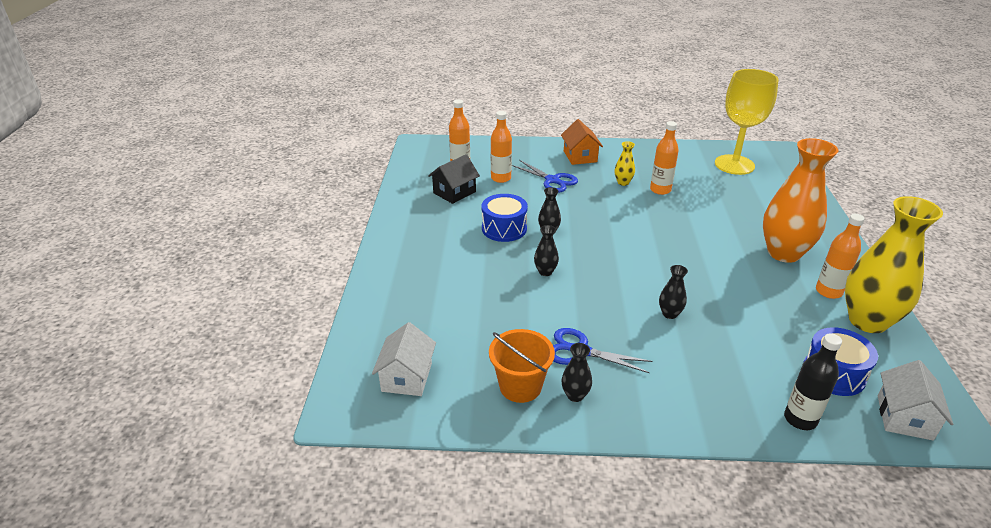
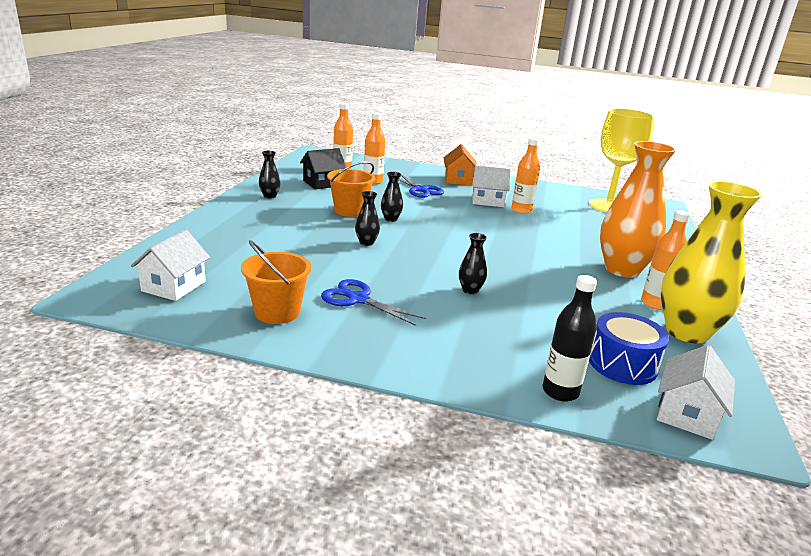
camera: 10 degrees right, 10 degrees down
(504, 228) = (350, 211): blue drum -> orange bucket
(575, 395) = (327, 328): black vase -> black vase (270, 196)
(623, 182) = (487, 201): yellow vase -> white house

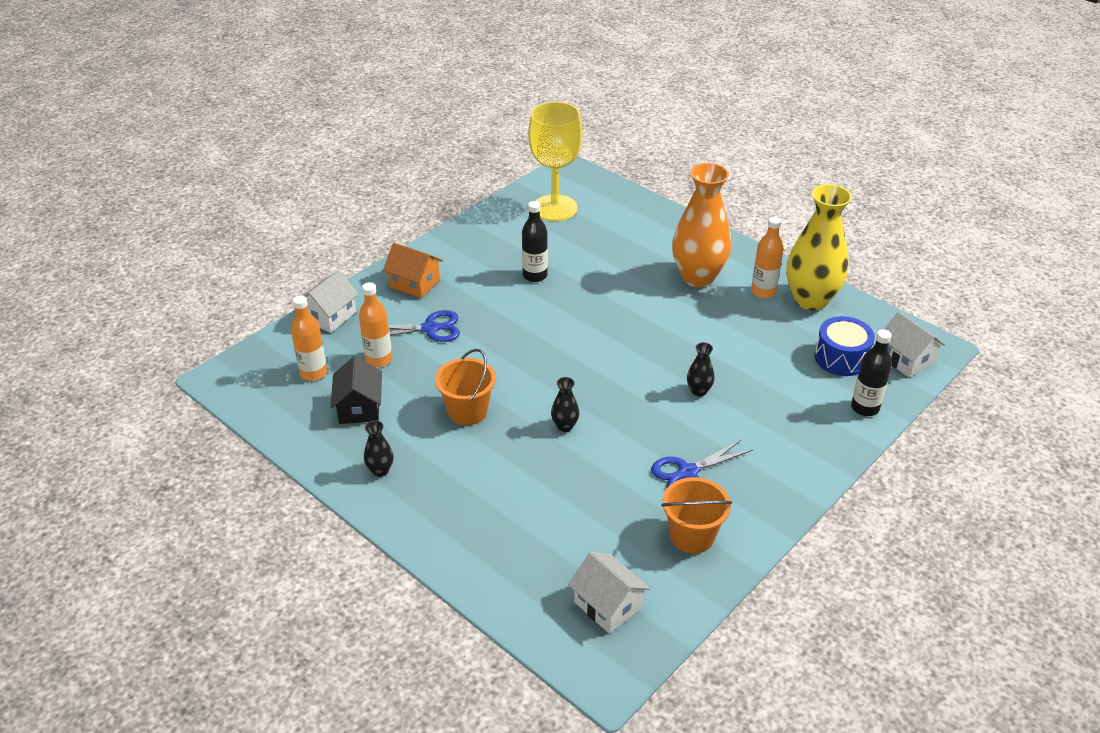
camera: 60 degrees left, 15 degrees up
(390, 219) = (509, 385): black vase -> none
(487, 201) = (494, 288): white house -> white house (330, 316)
(521, 210) = (535, 275): orange bottle -> black bottle

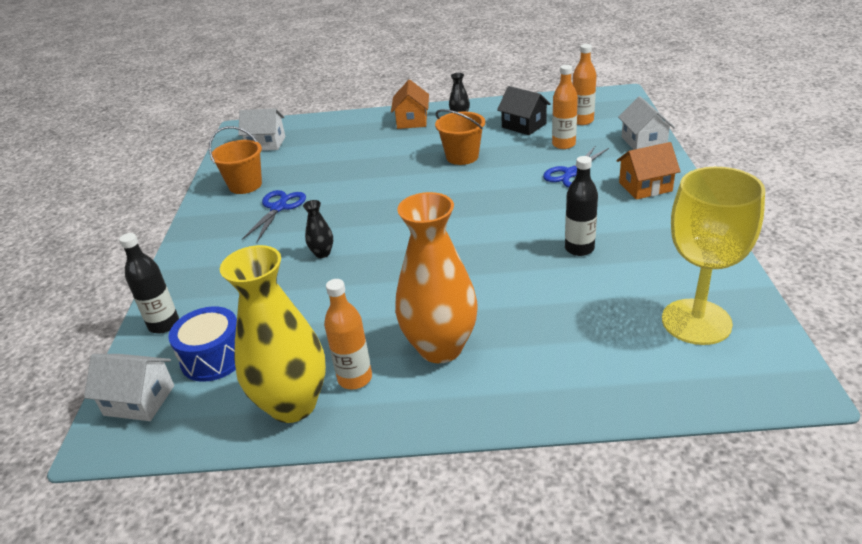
camera: 140 degrees right, 5 degrees down
(425, 507) = (412, 121): none -> orange house
(565, 426) = (391, 183): black vase -> none

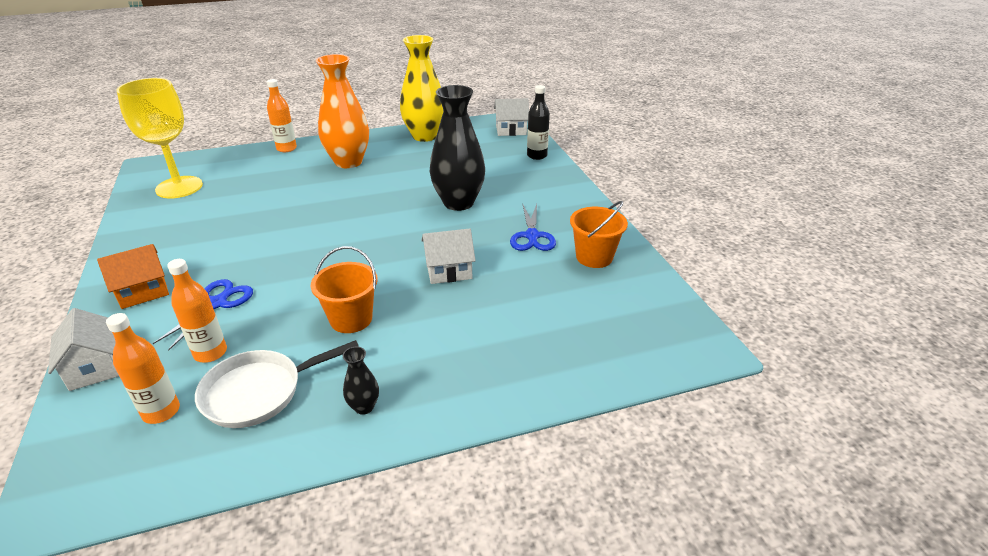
camera: 160 degrees right, 0 degrees up
(214, 357) = (487, 146): blue drum -> none
(266, 143) = (636, 321): white house -> white house (449, 270)
(322, 253) = (458, 203): black vase -> black vase, size x2.38
(355, 378) = (396, 147): orange bottle -> orange bottle (286, 148)
(412, 121) = (442, 390): orange house -> none
(524, 125) = (259, 392): black house -> white pan
(579, 248) = (240, 224): black bottle -> none

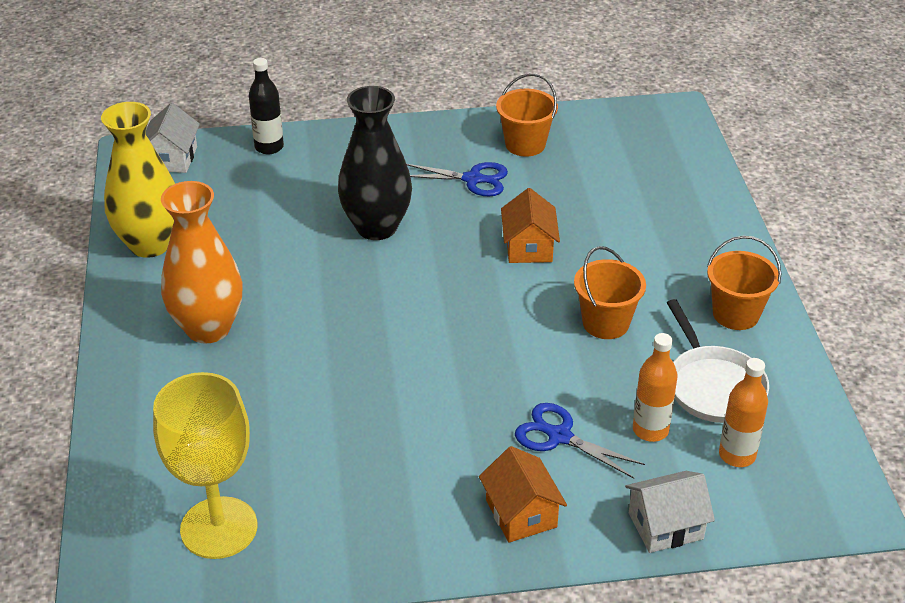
camera: 80 degrees left, 5 degrees up
(286, 148) = (120, 403): orange bottle -> none
(364, 407) = (736, 314): black vase -> orange bucket
(449, 270) = (528, 247): white house -> orange house

